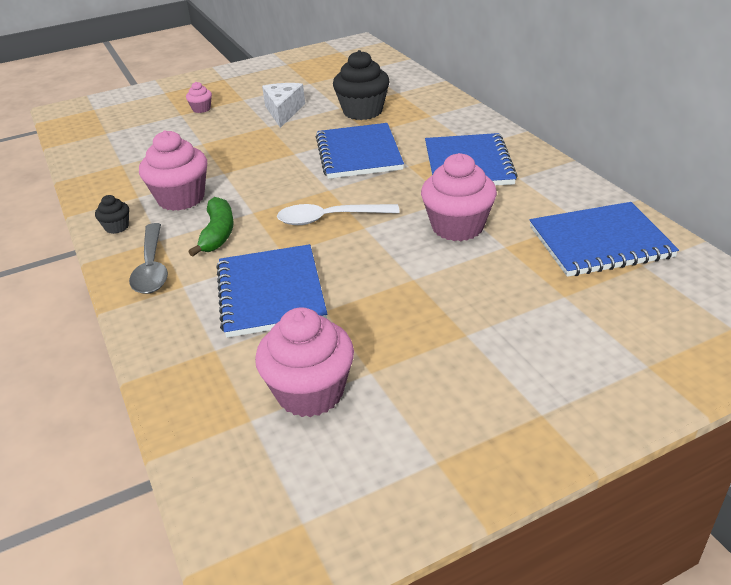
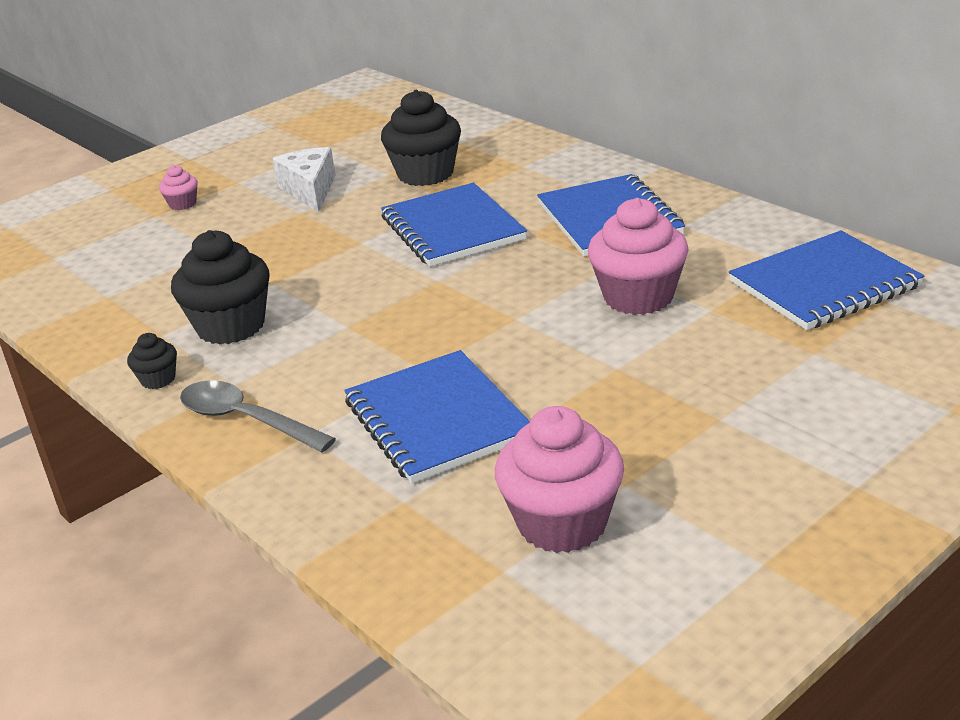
camera: 15 degrees left, 5 degrees down
(152, 267) = (246, 420): grey spoon -> grey spoon turned 150 degrees clockwise
(181, 198) = (231, 326): pink cupcake -> black cupcake
(218, 234) = (315, 362): green banana -> none
(330, 219) = (462, 316): white spoon -> none

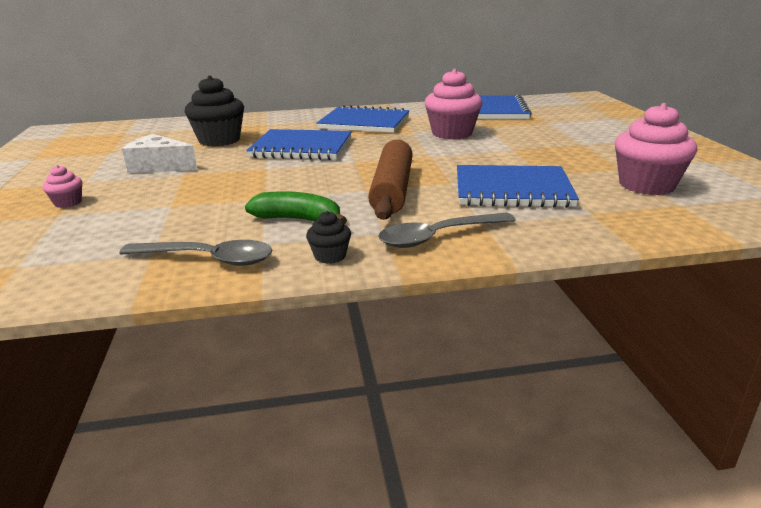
camera: 60 degrees left, 5 degrees down
(114, 325) = (208, 259): none -> grey spoon
(231, 326) = (298, 219): black cupcake -> green banana
(362, 341) = (392, 189): none -> brown rolling pin

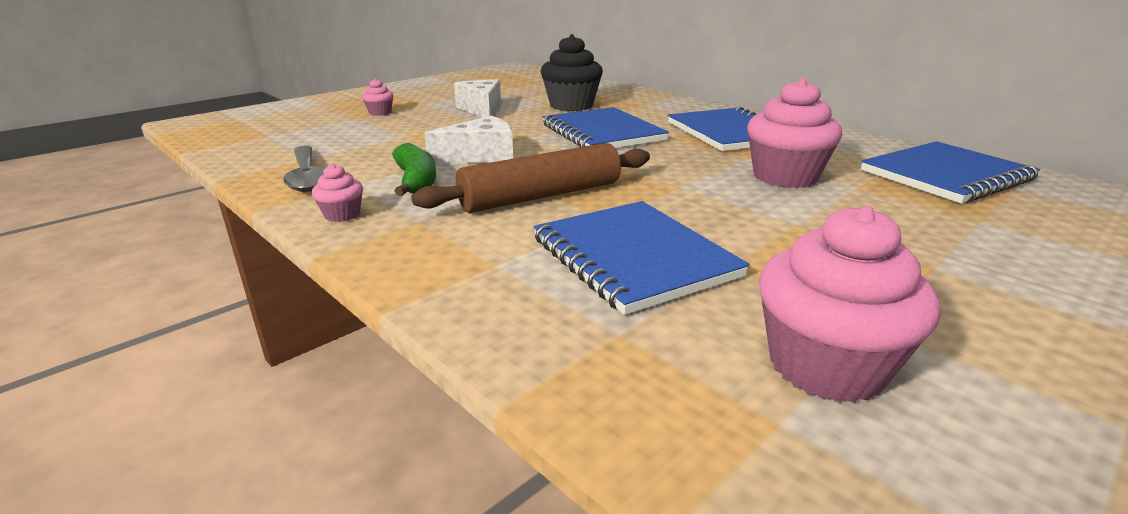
camera: 55 degrees right, 0 degrees up
(280, 189) = (481, 156): none -> white cheese
(330, 256) = (342, 215): black cupcake -> pink cupcake
(438, 237) = (430, 250): grey spoon -> none

